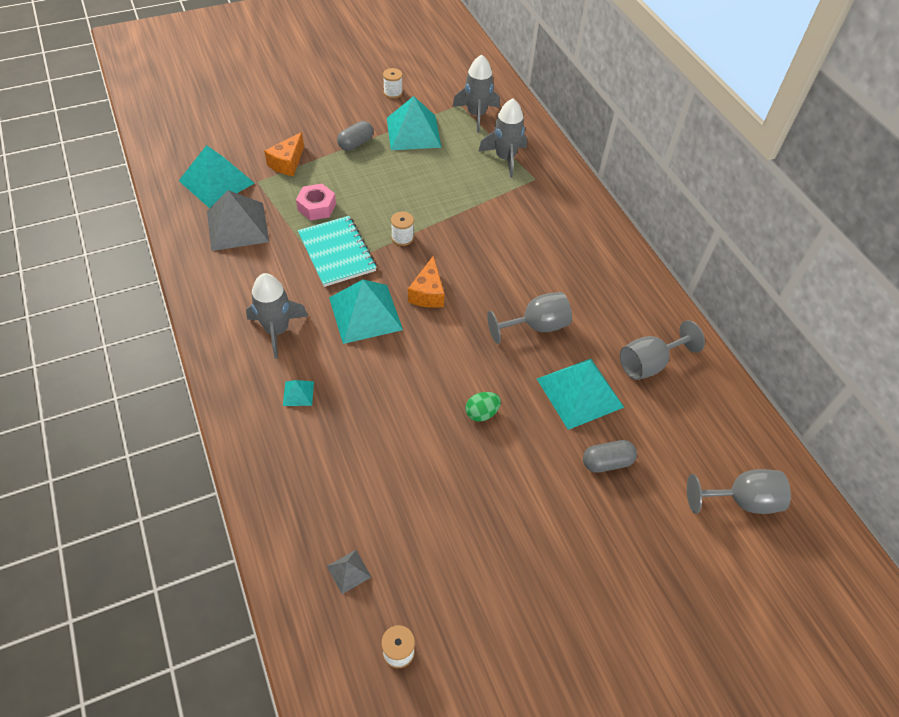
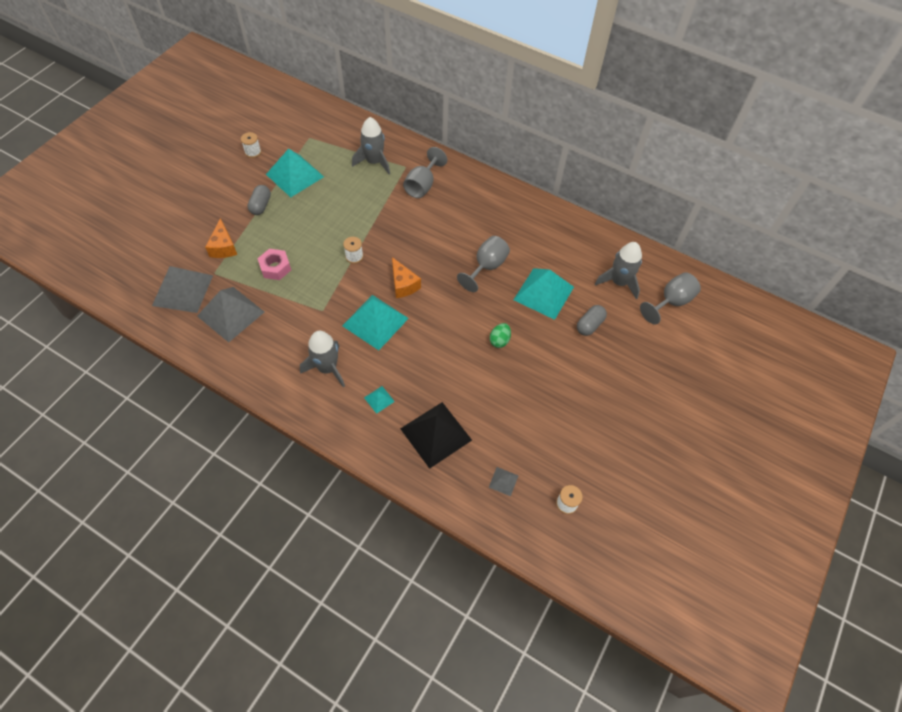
camera: 35 degrees left, 5 degrees up
(216, 181) = (182, 290): turquoise pyramid -> grey pyramid
(323, 468) = (436, 434): none -> black pyramid
(337, 252) = (319, 292): turquoise notebook -> none
(476, 115) = (327, 139): grey rocket -> grey rocket (619, 282)
(649, 363) = (567, 252): grey goblet -> grey goblet (422, 185)

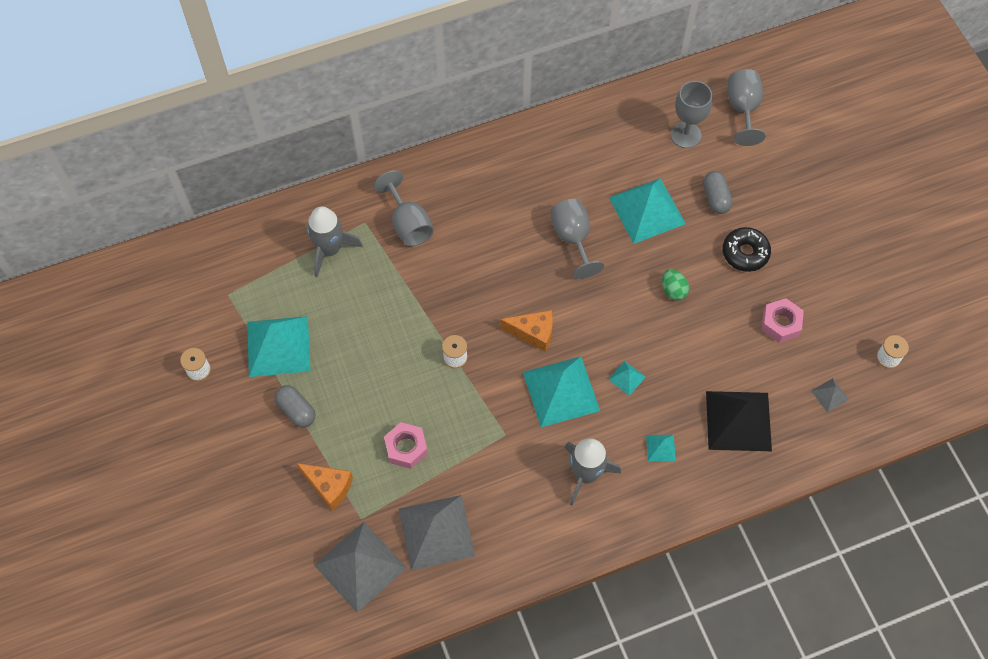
camera: 50 degrees left, 5 degrees up
(414, 351) = (626, 378): none -> turquoise pyramid
(531, 417) = (780, 324): none -> pink nut
(565, 365) = (745, 253): none -> black donut
(619, 282) = (685, 135): grey rocket -> grey goblet

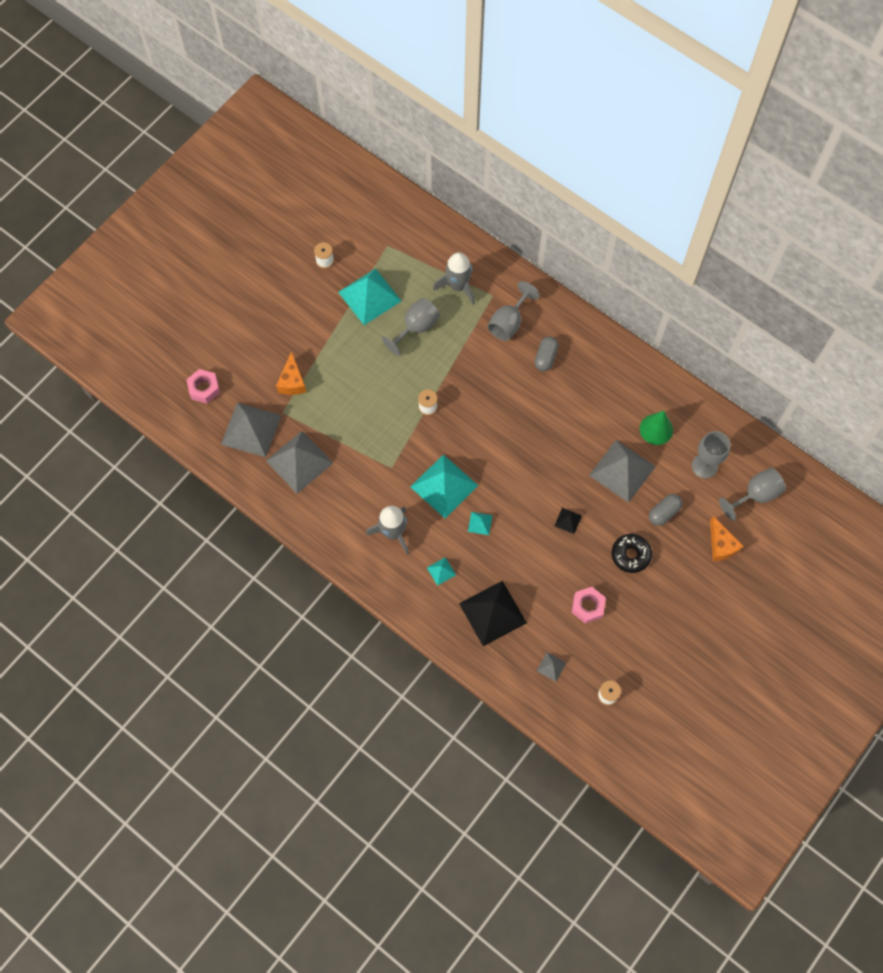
camera: 60 degrees right, 5 degrees up
(296, 410) = (332, 333): grey capsule -> grey capsule (545, 358)
(406, 448) = (345, 412): pink nut -> pink nut (204, 388)
(533, 333) = (476, 445): orange cheese -> orange cheese (721, 545)
(573, 239) = (566, 433): grey goblet -> grey goblet (416, 328)
(619, 155) = (656, 429): none -> green cone
(647, 210) = (622, 471): turquoise pyramid -> grey pyramid
(673, 290) = (568, 520): green egg -> black pyramid

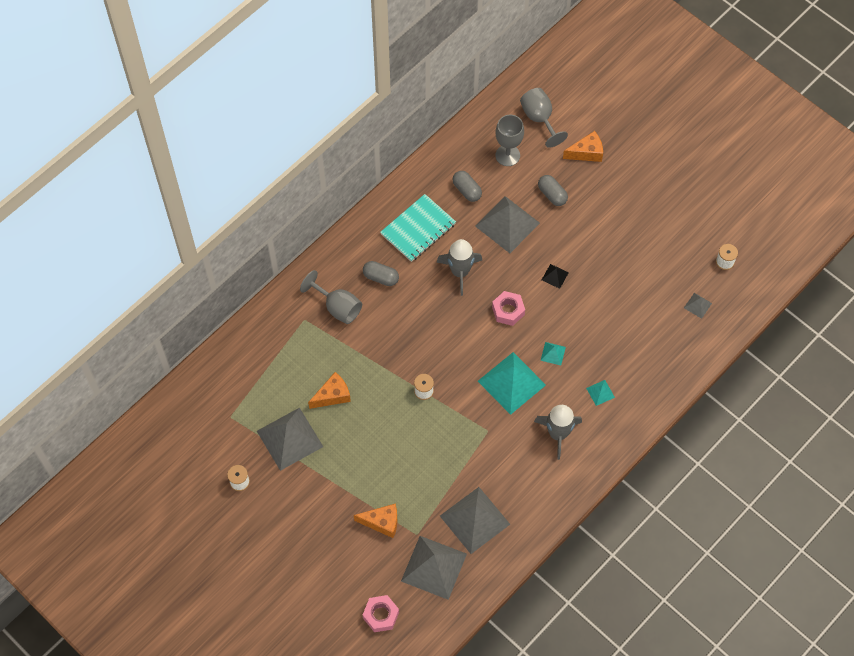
camera: 85 degrees left, 5 degrees down
(369, 296) = (290, 438): turquoise pyramid -> grey pyramid
(416, 328) = (332, 395): grey goblet -> orange cheese
(458, 286) = (289, 351): grey rocket -> grey rocket (460, 272)
(493, 613) = (644, 350): black pyramid -> none
(587, 606) = (641, 268): pink nut -> pink nut (508, 311)
(604, 387) = (418, 229): none -> turquoise notebook
(630, 555) = (592, 227): black donut -> none
(656, 429) = (467, 190): green cone -> grey capsule

